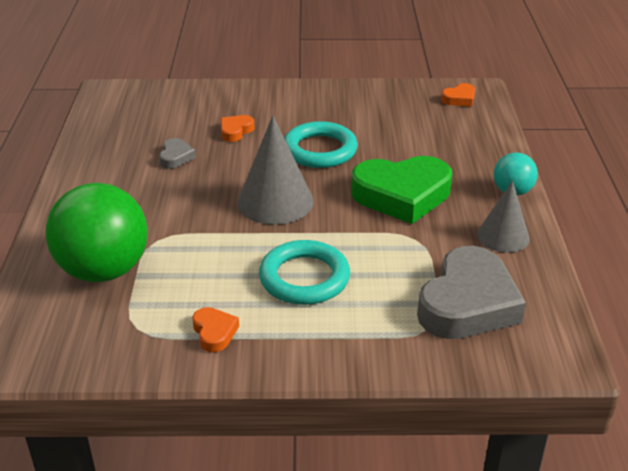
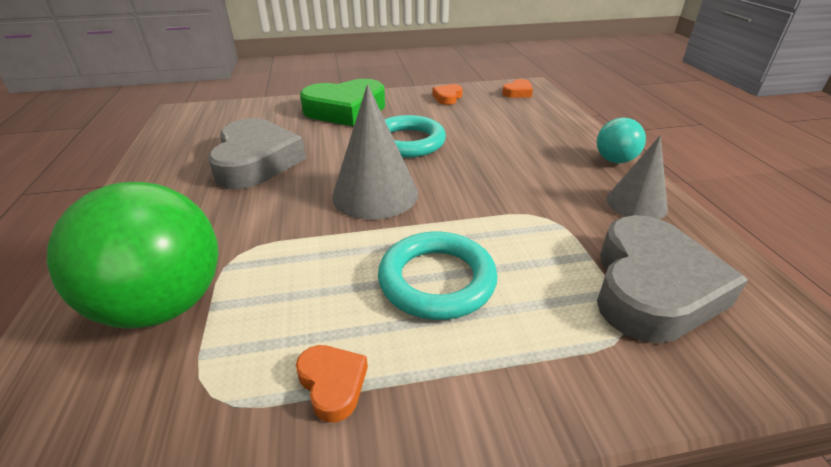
camera: 10 degrees left, 0 degrees up
(176, 157) = (256, 161): grey heart -> grey heart, size x2.28
(235, 131) = (317, 133): orange heart -> orange heart (447, 97)
(402, 195) = (508, 174): green heart -> green heart (345, 110)

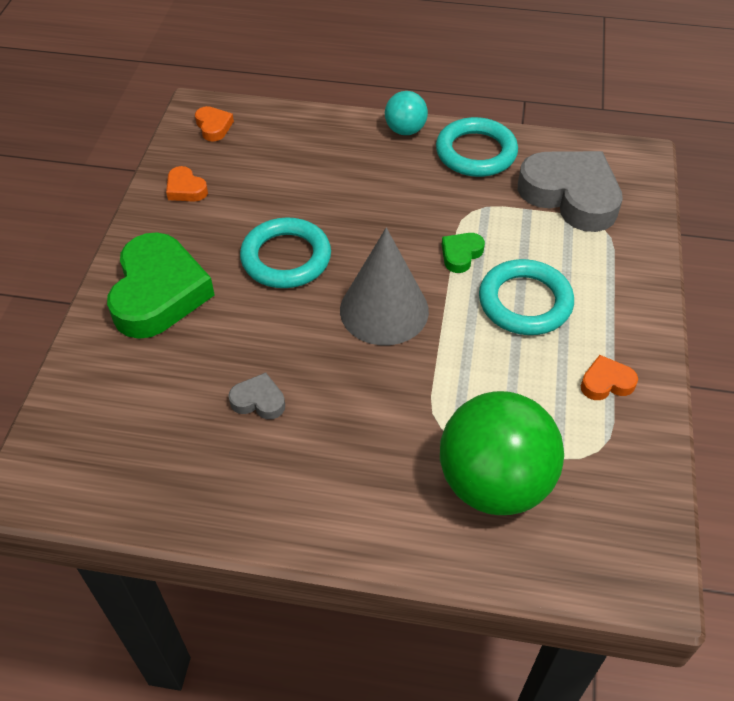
camera: 70 degrees left, 15 degrees up
(256, 161) = (258, 401): grey heart -> grey heart, size x0.44
(477, 222) = (461, 254): none -> green heart
(636, 204) = (476, 152): grey cone -> turquoise ring

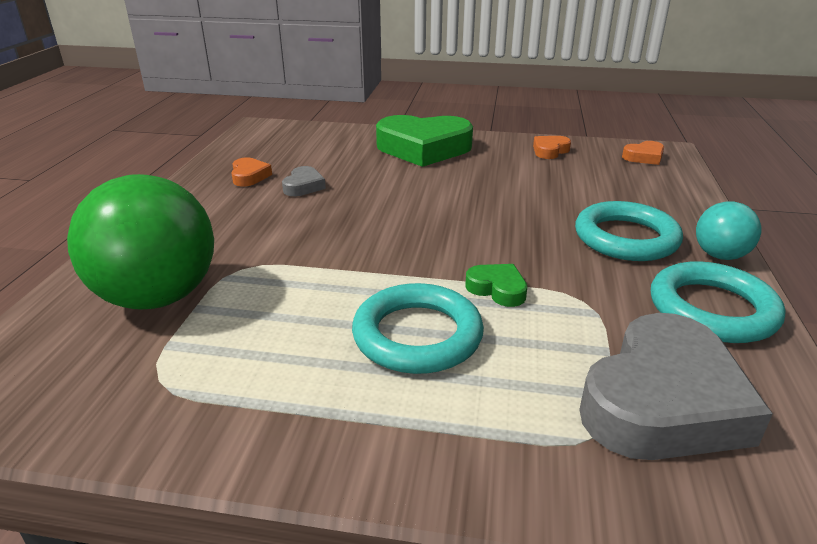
camera: 90 degrees right, 20 degrees down
(286, 258) = (471, 192): turquoise ring -> turquoise ring (626, 238)
(384, 310) = (404, 239): grey cone -> none
(606, 382) = (263, 399): orange heart -> orange heart (249, 176)

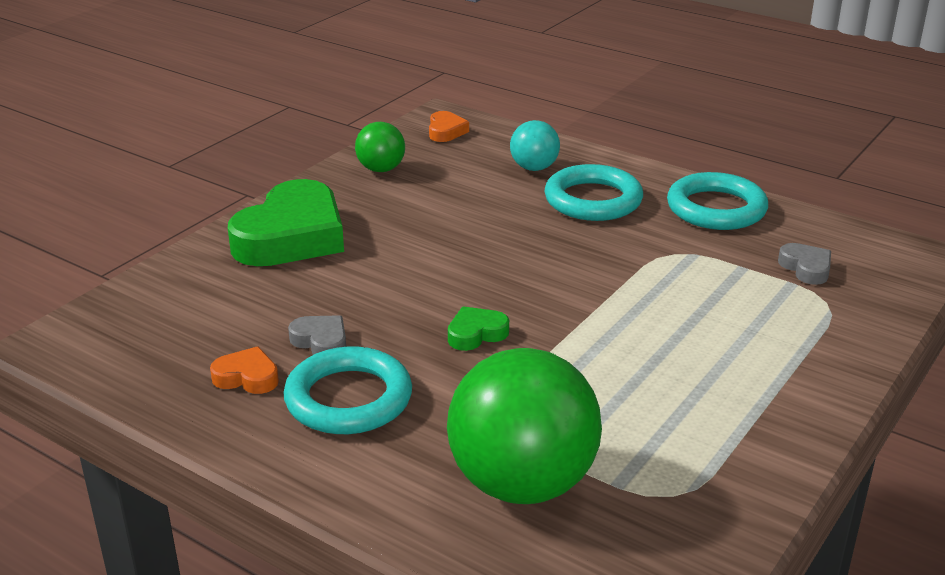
camera: 65 degrees left, 0 degrees up
(417, 335) = (680, 342): turquoise ring -> turquoise ring (348, 398)
(497, 289) = (634, 285): green heart -> green heart (476, 334)
(550, 151) = (381, 169): orange heart -> green ball
(663, 401) = (806, 268): grey heart -> grey heart, size x0.44
(720, 255) = (647, 175): turquoise ball -> turquoise ball (534, 168)

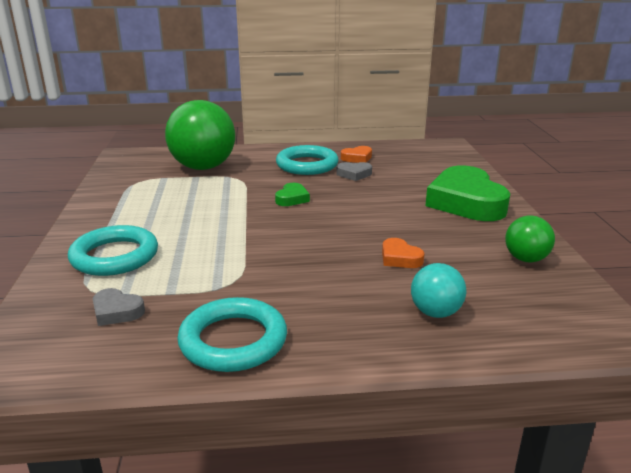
camera: 140 degrees right, 5 degrees down
(446, 131) = (572, 317): orange heart -> orange heart (400, 258)
(593, 200) = (344, 302): turquoise ring -> turquoise ring (114, 256)

